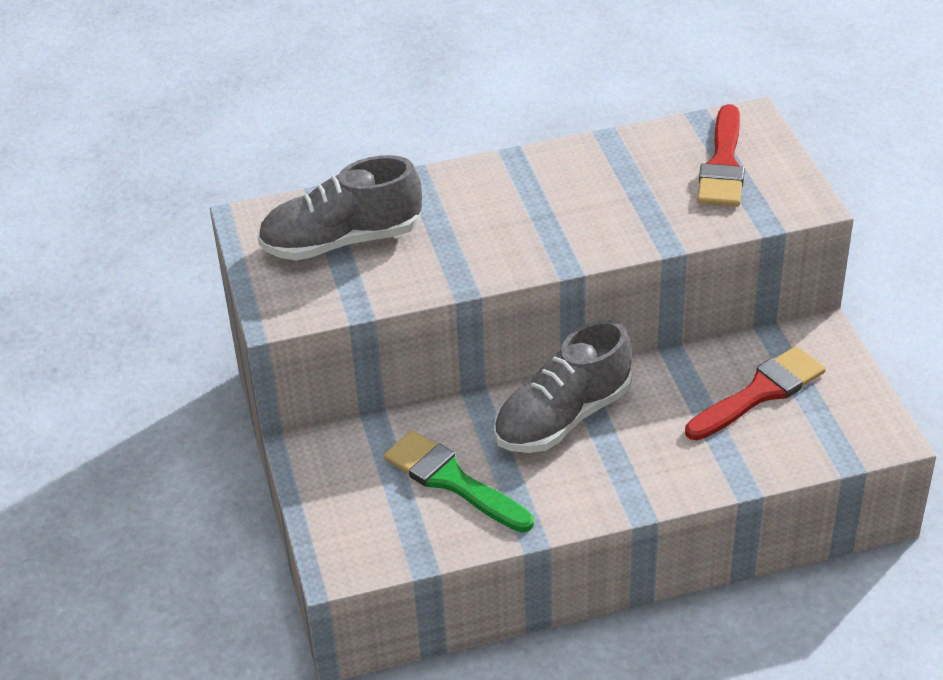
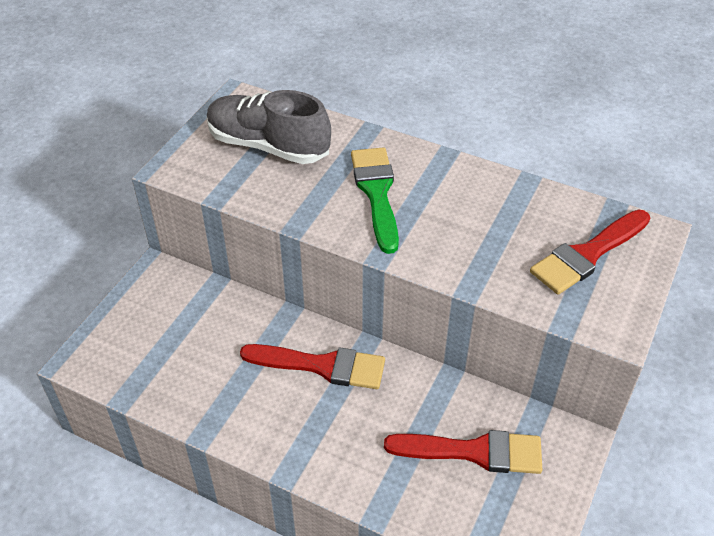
camera: 40 degrees right, 5 degrees up
(452, 481) = (206, 356): green brush -> green brush (376, 193)
(562, 417) = (322, 366): grey shoe -> red brush

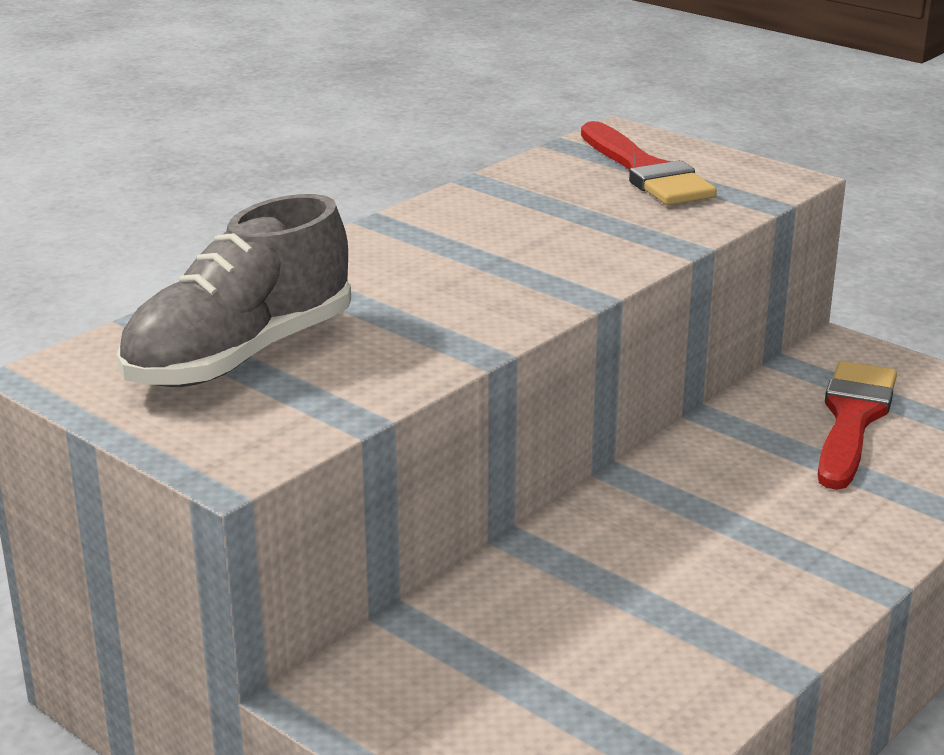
camera: 75 degrees left, 20 degrees down
(322, 366) = (657, 522): red brush -> none
(376, 193) = (438, 280): green brush -> none

